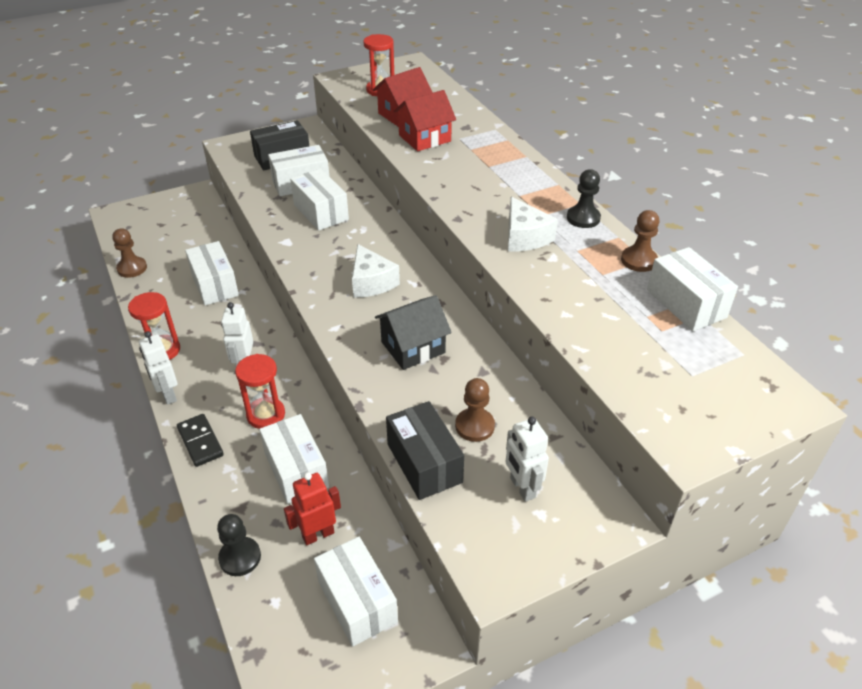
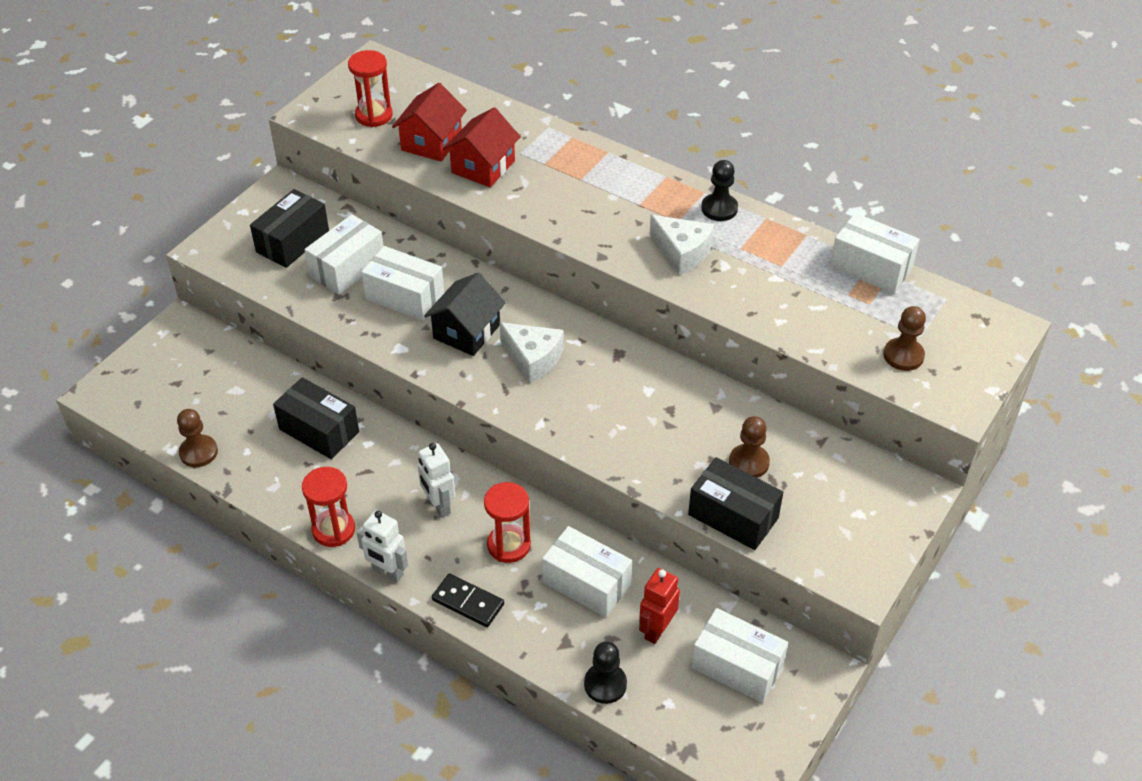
camera: 30 degrees left, 5 degrees up
(214, 285) = (319, 430): white box -> black box
(413, 347) = (633, 411): black house -> black house (466, 331)
(522, 488) = (828, 499): white robot -> none
(638, 260) = (801, 237): brown pawn -> brown pawn (903, 355)

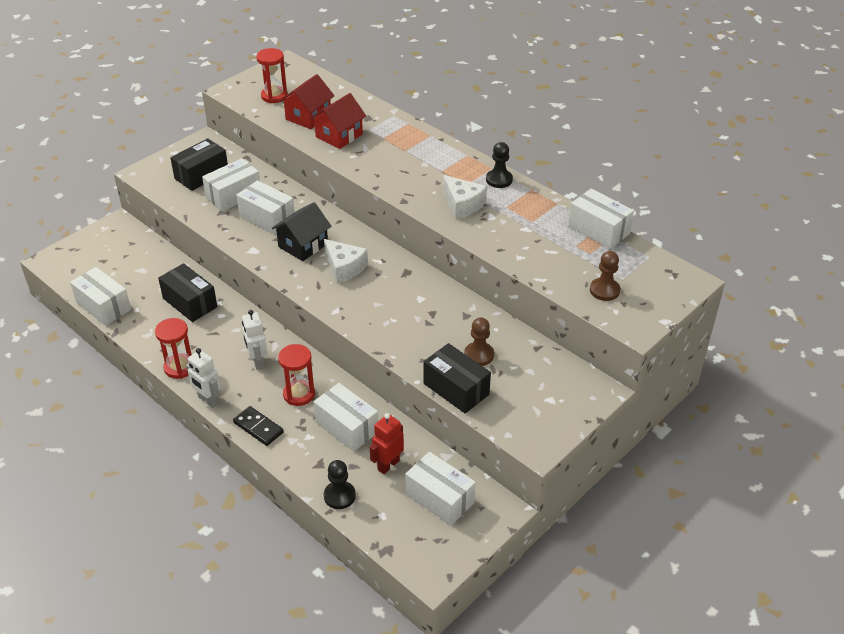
camera: 10 degrees right, 5 degrees down
(198, 452) = (103, 306): brown pawn -> white box

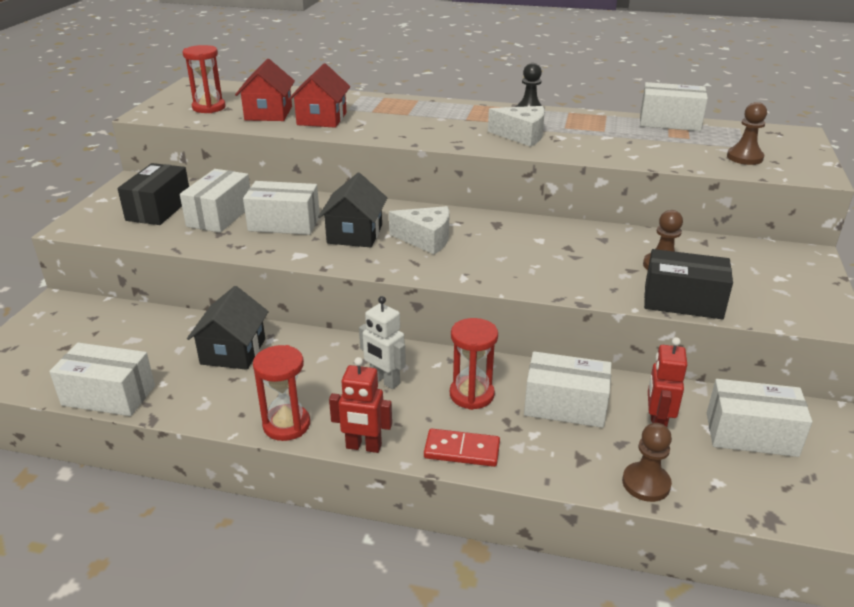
camera: 30 degrees left, 10 degrees down
(190, 303) = (233, 351): black box -> black house
(208, 400) = (363, 447): white robot -> red robot
(258, 427) = (462, 450): black domino -> red domino
(339, 496) = (646, 483): black pawn -> brown pawn

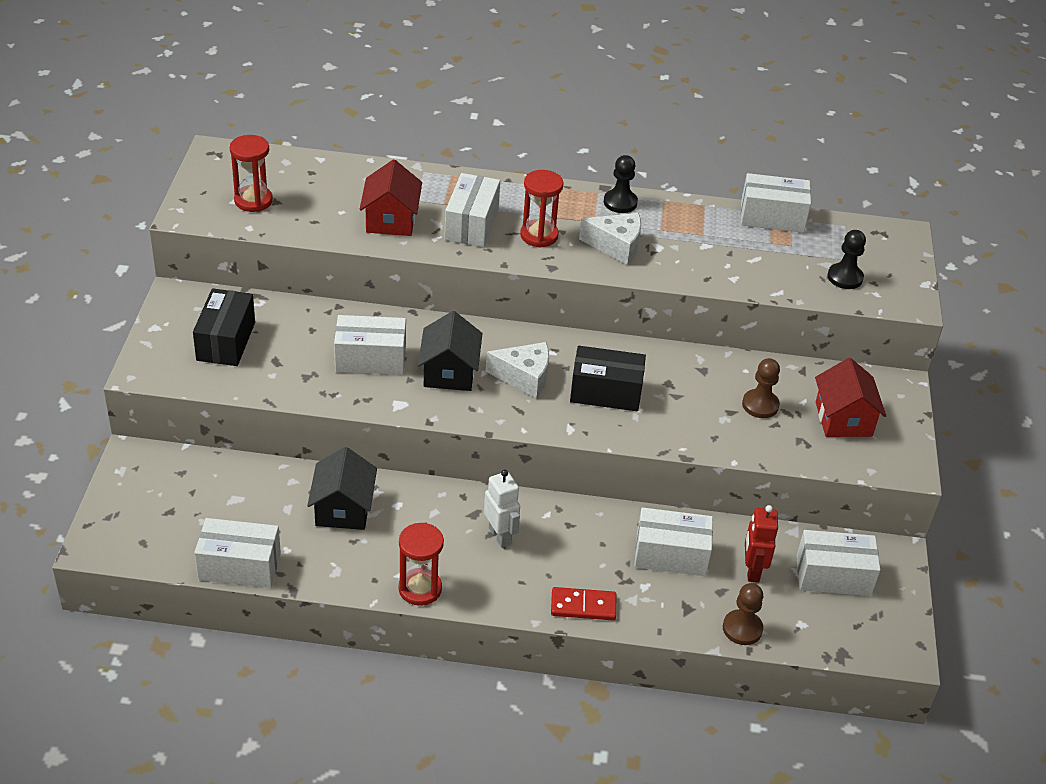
camera: 10 degrees left, 10 degrees up
(220, 216) = (297, 349): white box -> white box (471, 224)
(268, 113) = (327, 211): red house -> red house (843, 419)
(363, 447) = (495, 607): red robot -> none
(384, 381) = (500, 536): white robot -> white robot turned 150 degrees counterclockwise
(471, 395) = (584, 547): red hourglass -> red hourglass (539, 235)
(683, 301) = (778, 450): black box -> black box (605, 392)
(744, 157) = (845, 277): brown pawn -> black pawn

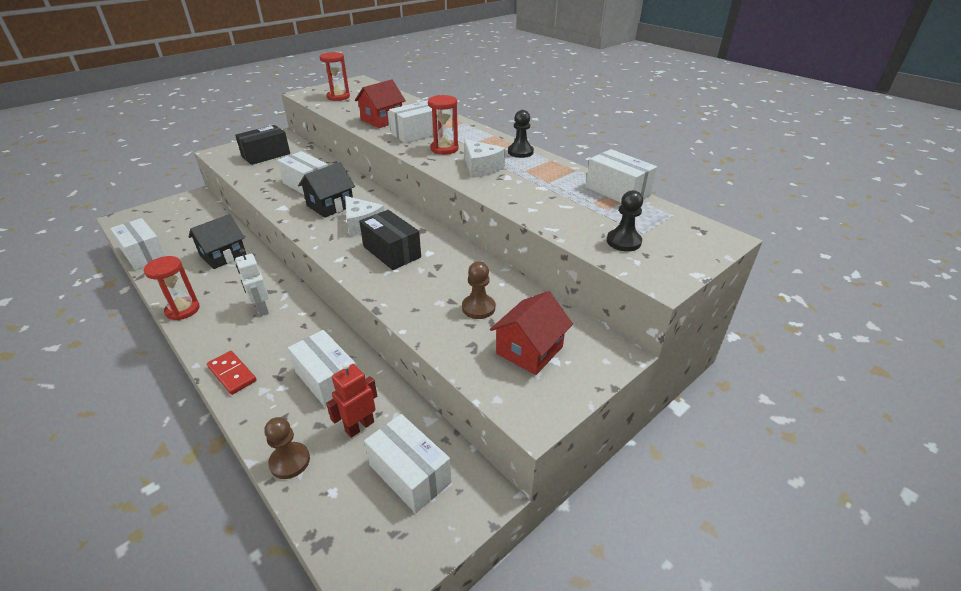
camera: 45 degrees right, 5 degrees down
(500, 536) = (261, 309): white robot -> white robot turned 135 degrees clockwise

